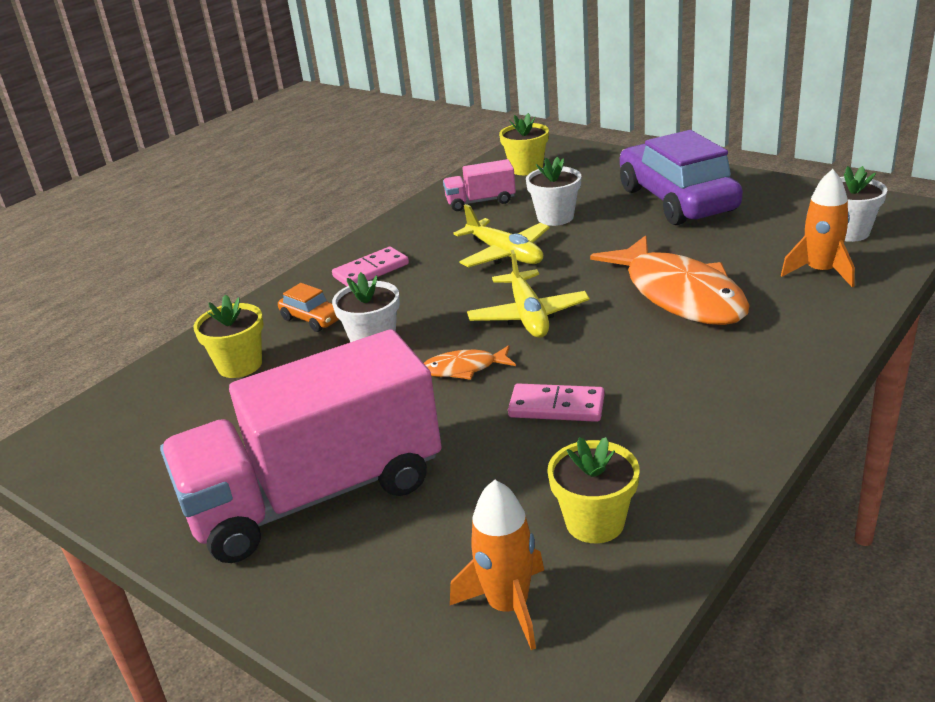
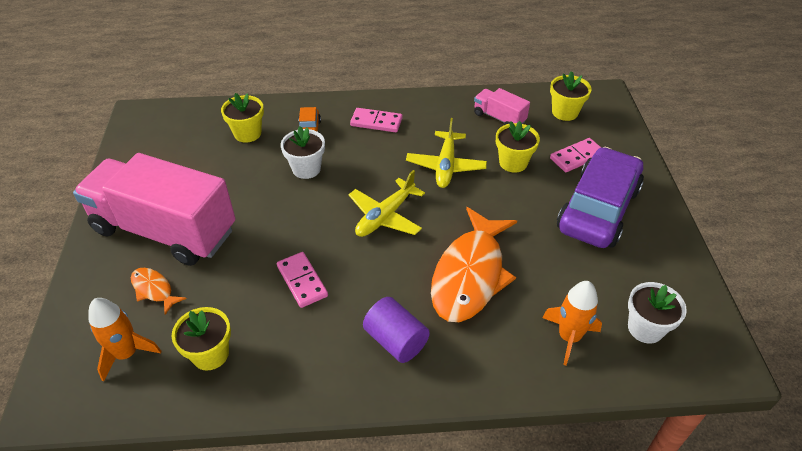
camera: 45 degrees right, 15 degrees up
(464, 369) = (309, 220): orange fish -> orange fish (154, 289)
(555, 217) = (513, 163): white flower pot -> yellow flower pot
(595, 185) = (577, 157): none -> pink domino
(721, 371) = (396, 340): none -> purple cylinder

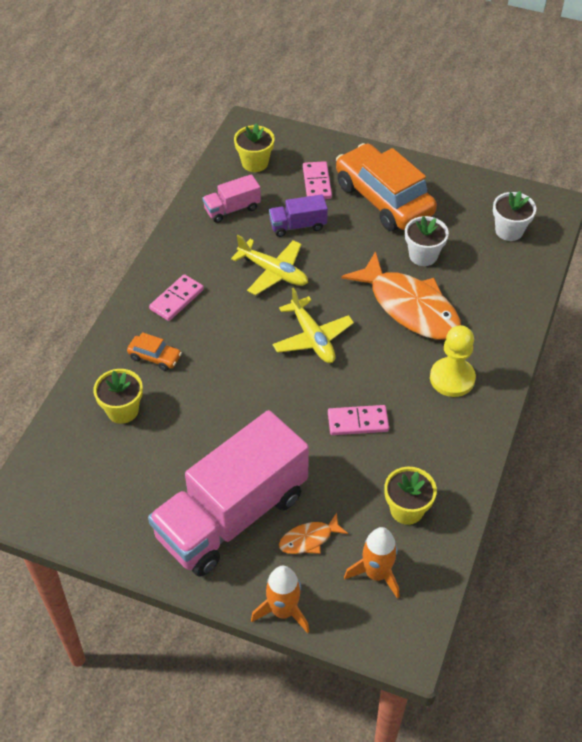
camera: 65 degrees left, 5 degrees up
(306, 169) = (211, 376): white flower pot -> white flower pot (423, 255)
(396, 340) = (452, 378): purple cylinder -> yellow pawn
(513, 163) = (298, 226): yellow flower pot -> purple truck
(569, 337) = (497, 275): orange rocket -> orange rocket (283, 611)
(598, 209) = (383, 199): purple car -> orange car

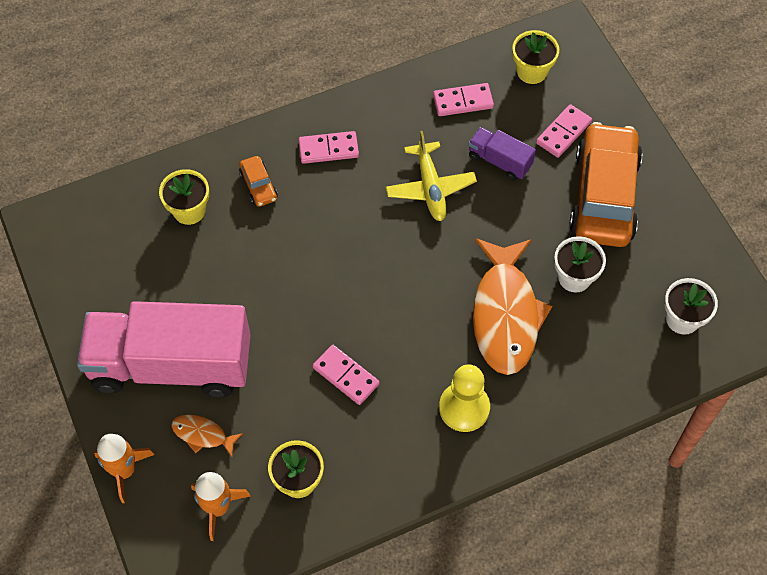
camera: 45 degrees right, 10 degrees up
(232, 209) = (463, 101): pink truck -> pink domino
(312, 338) = (394, 273): yellow plane -> none

